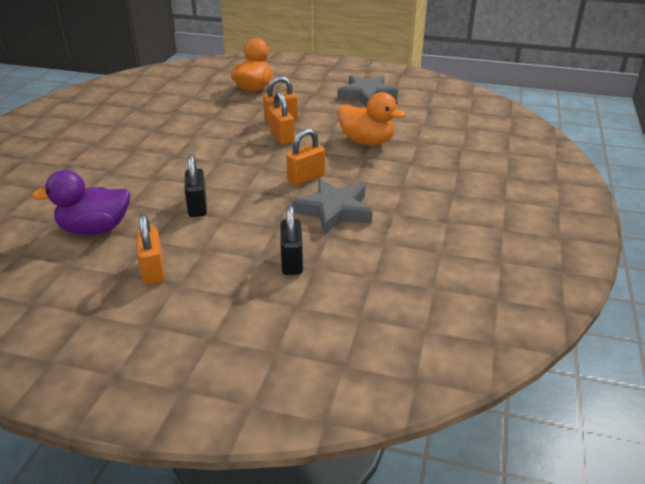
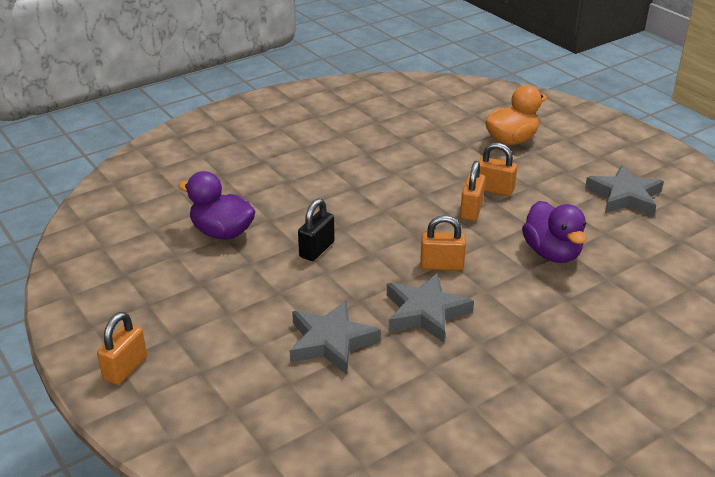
camera: 40 degrees right, 0 degrees up
(153, 271) = (223, 292): orange padlock -> orange padlock (125, 368)
(292, 262) = (331, 342): black padlock -> grey star
(367, 141) = (552, 253): orange duck -> purple duck

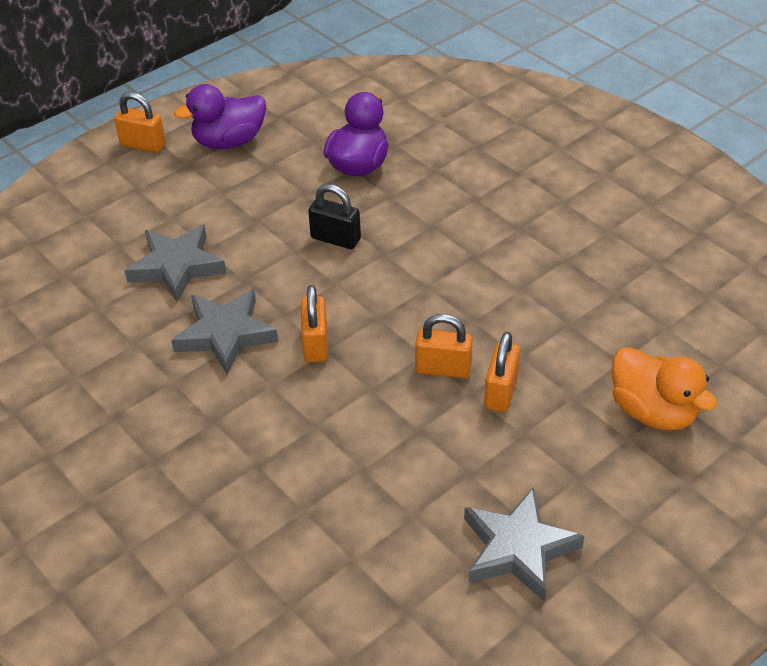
camera: 85 degrees right, 10 degrees up
(552, 253) = (353, 452): purple duck -> purple duck (229, 142)

